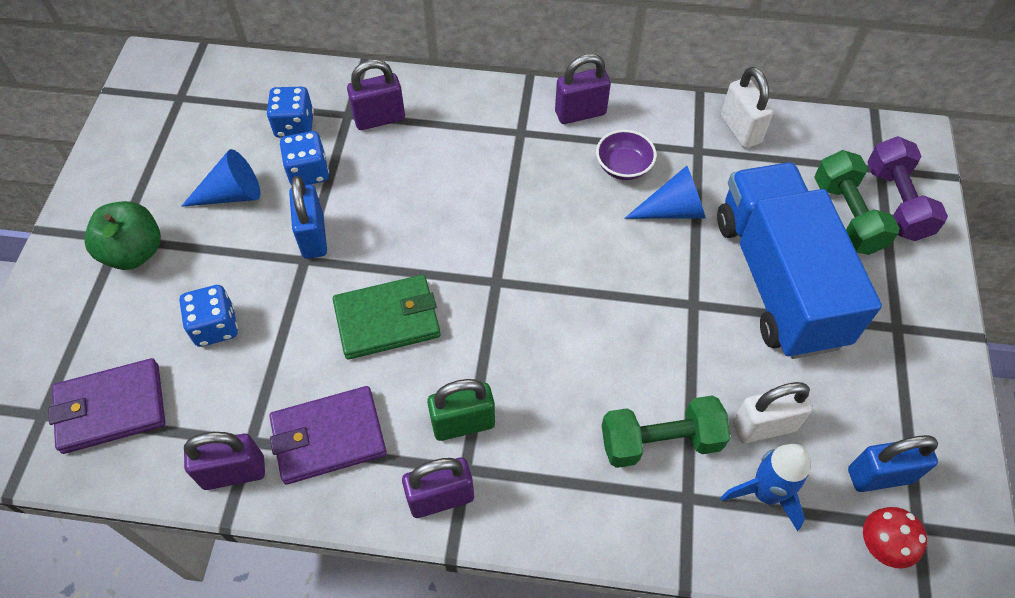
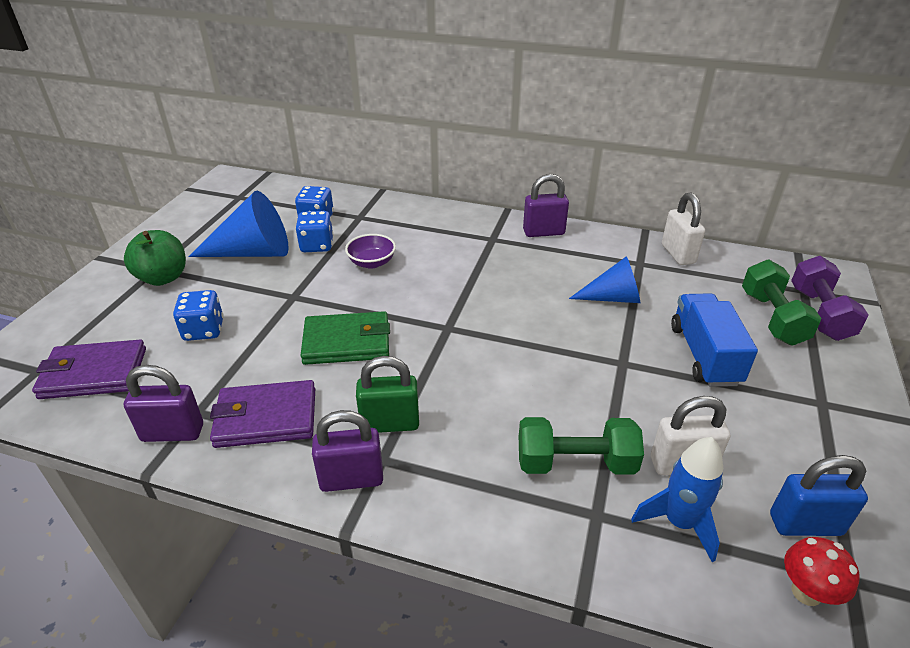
camera: 10 degrees right, 20 degrees down
(232, 194) = (253, 252): blue cone -> blue cone, size x1.55
(313, 237) = (305, 283): blue padlock -> none
(379, 119) = (383, 221): purple padlock -> none
(623, 167) = (573, 267): purple bowl -> purple bowl (372, 262)
(777, 280) = (704, 355): blue truck -> blue truck, size x0.60

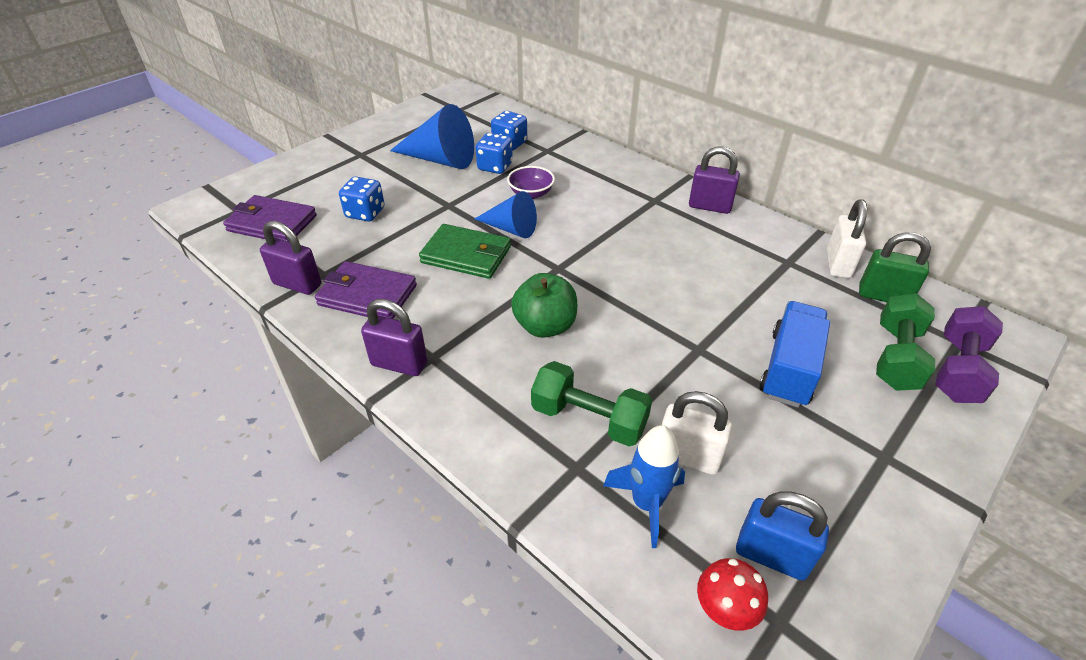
camera: 25 degrees right, 5 degrees up
(163, 278) = (361, 163): green apple -> green apple (545, 326)
(390, 423) = (456, 332): green padlock -> green padlock (883, 296)
(613, 298) = (734, 287): blue cone -> blue cone (511, 229)

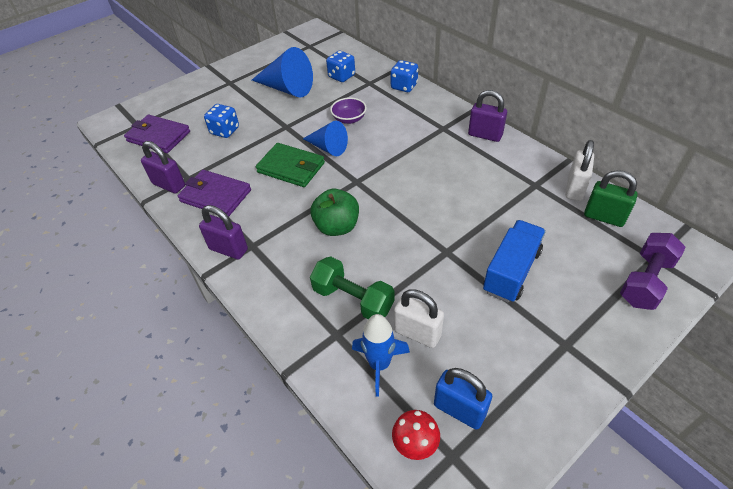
camera: 10 degrees right, 5 degrees up
(495, 167) = (326, 96): blue dice -> blue dice (404, 86)
(896, 357) = (598, 267): green dumbbell -> none

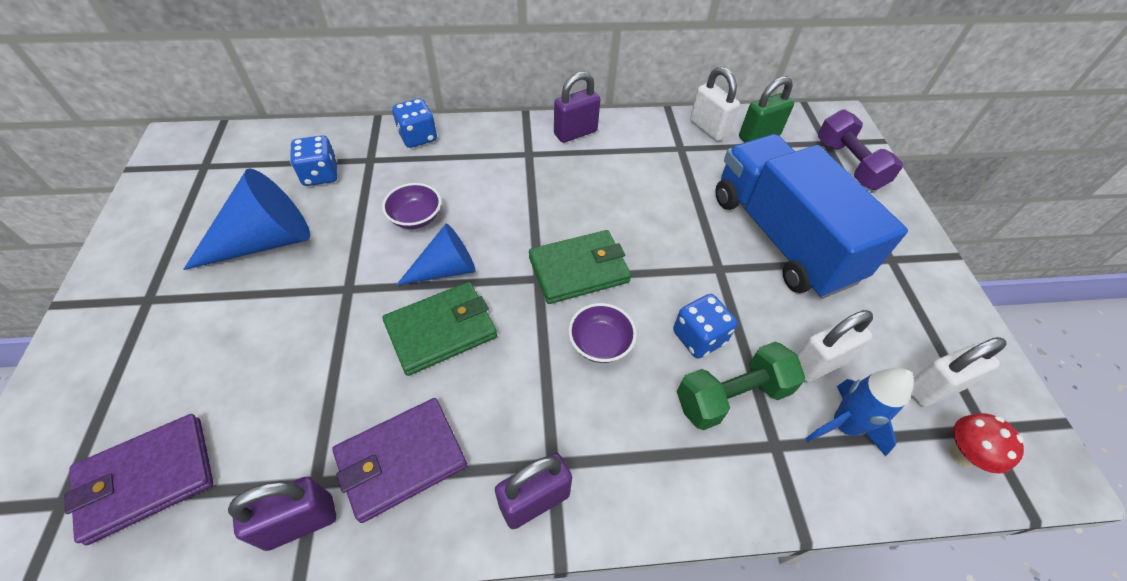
camera: 60 degrees left, 5 degrees up
(225, 131) = (262, 368): blue dice -> blue dice (699, 337)
(337, 227) = (600, 343): green apple -> purple bowl
(378, 193) = (579, 269): none -> green wallet
(459, 409) = (933, 388): blue padlock -> white padlock
(511, 271) = (781, 237): blue truck -> blue truck, size x1.66

